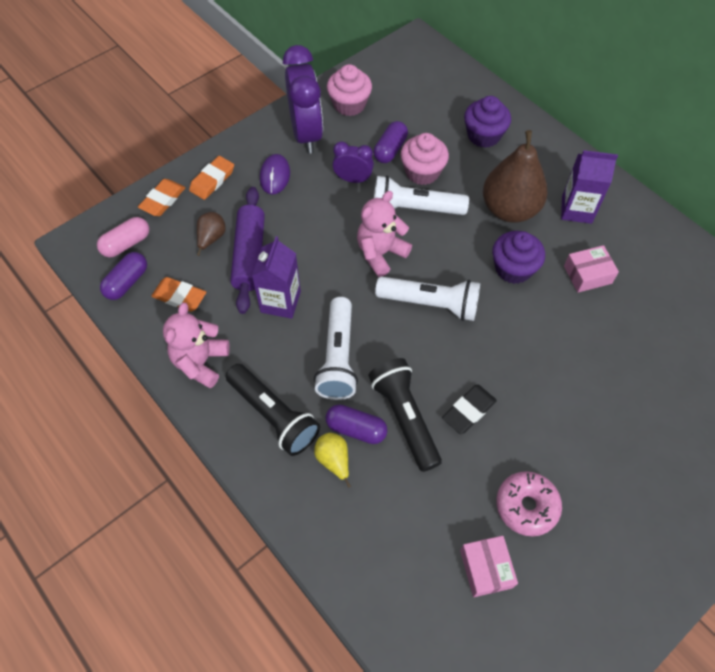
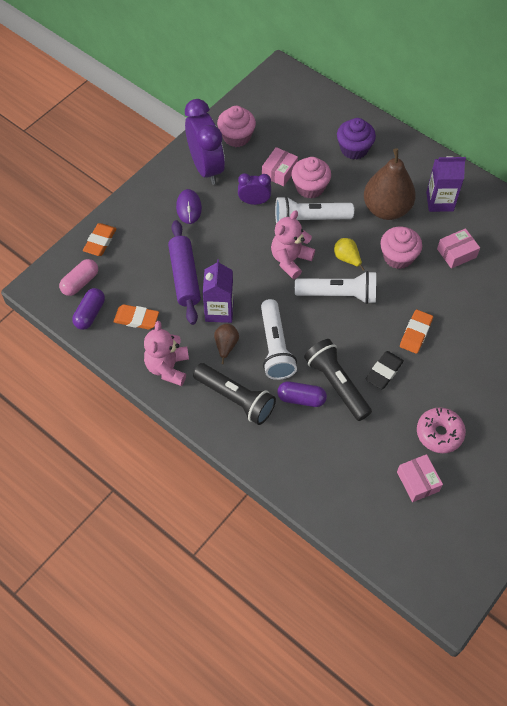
camera: 10 degrees left, 0 degrees up
(211, 238) = (149, 268): brown pear -> brown pear (226, 346)
(212, 180) = (137, 219): orange eraser -> orange eraser (415, 333)
(334, 460) = (289, 424): yellow pear -> yellow pear (347, 259)
(390, 149) = (279, 172): purple capsule -> pink box
(513, 268) = (398, 257): purple cupcake -> pink cupcake

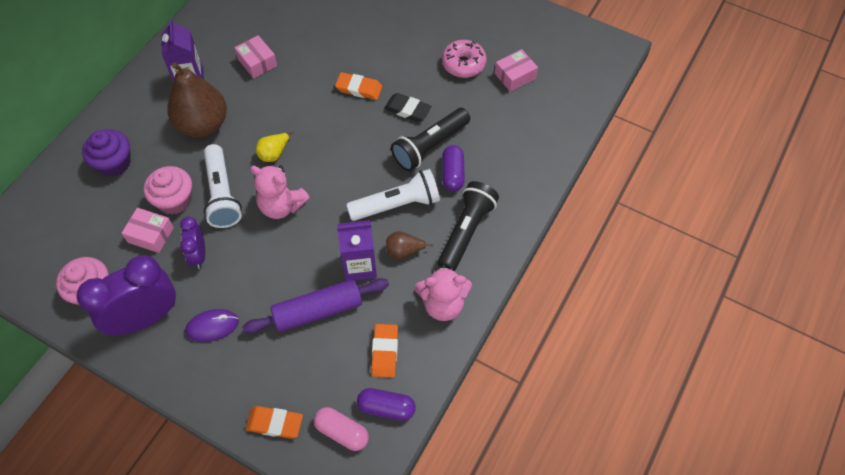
camera: 100 degrees left, 0 degrees up
(338, 294) = (322, 156): white flashlight -> none
(398, 257) = (267, 109): pink cupcake -> none

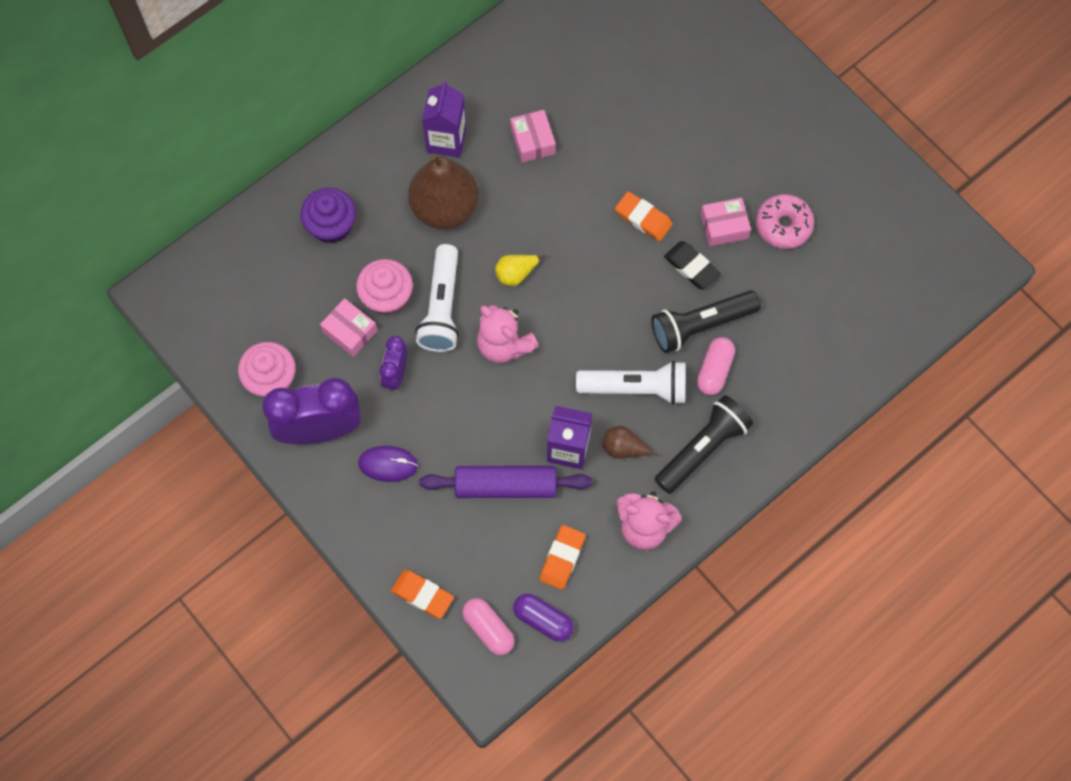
camera: 20 degrees right, 10 degrees up
(452, 174) = (714, 370): purple capsule -> pink capsule
(515, 76) = (840, 263): pink box -> pink box (724, 226)

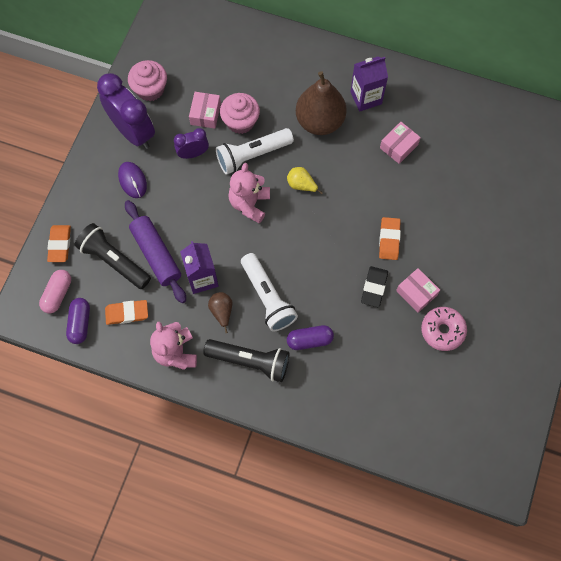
camera: 60 degrees right, 0 degrees up
(331, 225) = (267, 67): purple cupcake -> none
(701, 325) = (336, 315): black flashlight -> black flashlight (114, 261)
(714, 370) = (309, 340): pink capsule -> purple capsule

